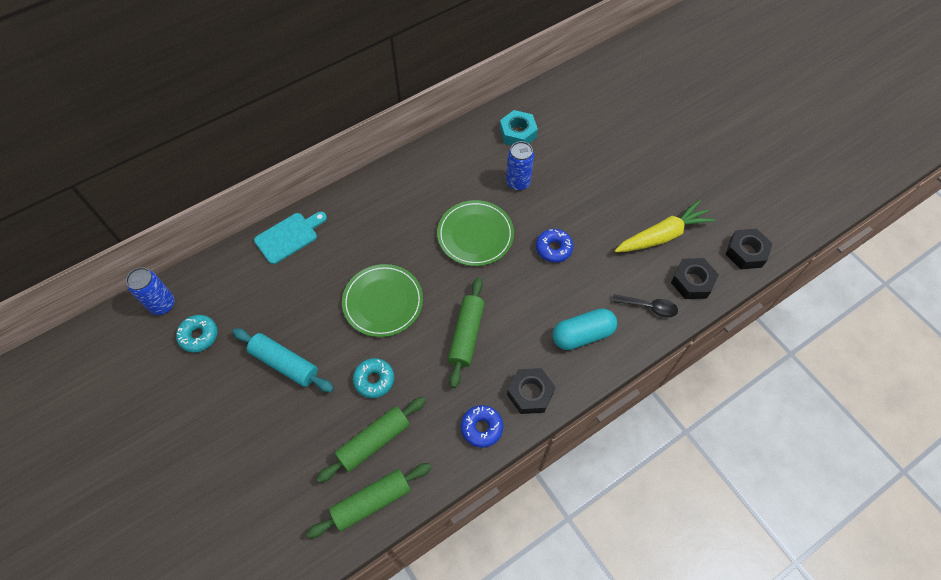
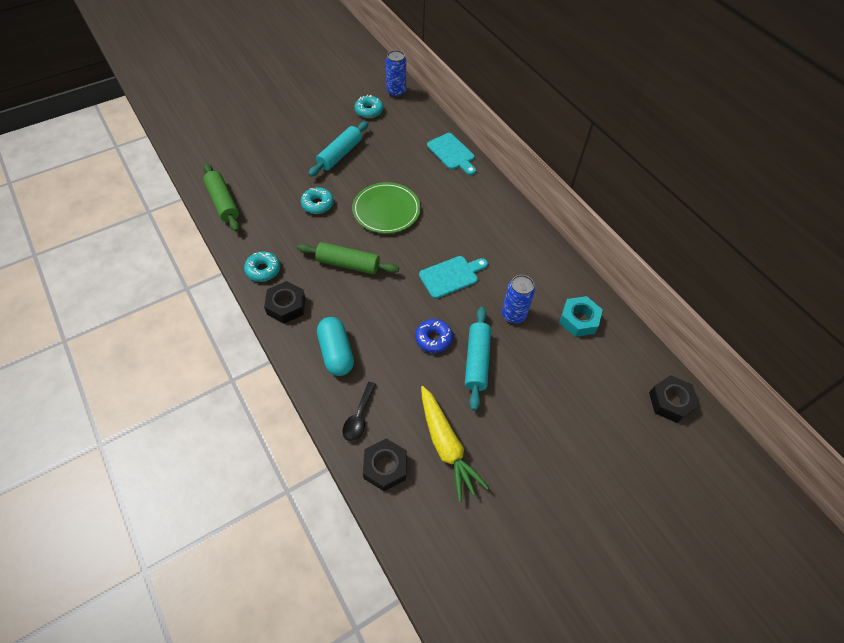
camera: 90 degrees right, 5 degrees down
(374, 441) = (268, 204): green rolling pin -> none
(475, 235) = (451, 276): green plate -> turquoise cutting board
(481, 428) = (263, 270): blue donut -> turquoise donut
(573, 212) = (477, 361): none -> turquoise rolling pin
(746, 252) = (420, 539): black nut -> black nut (670, 402)

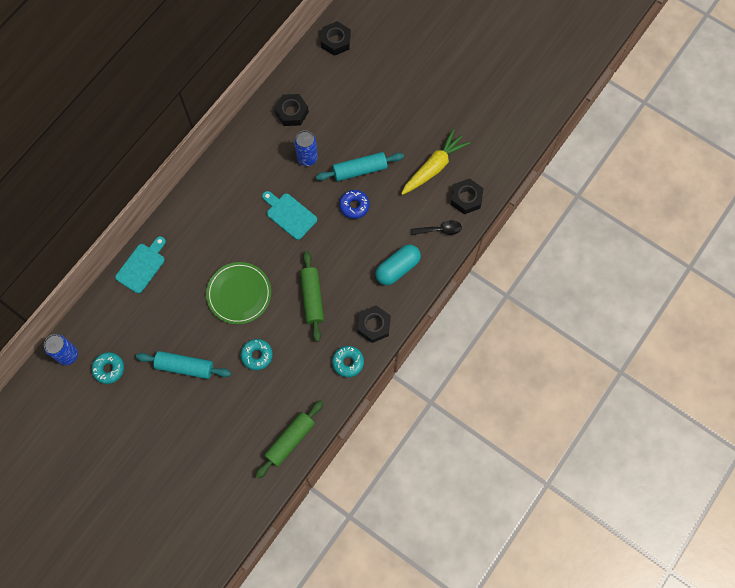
camera: 110 degrees left, 15 degrees up
(579, 320) = (292, 112): turquoise nut -> black nut

